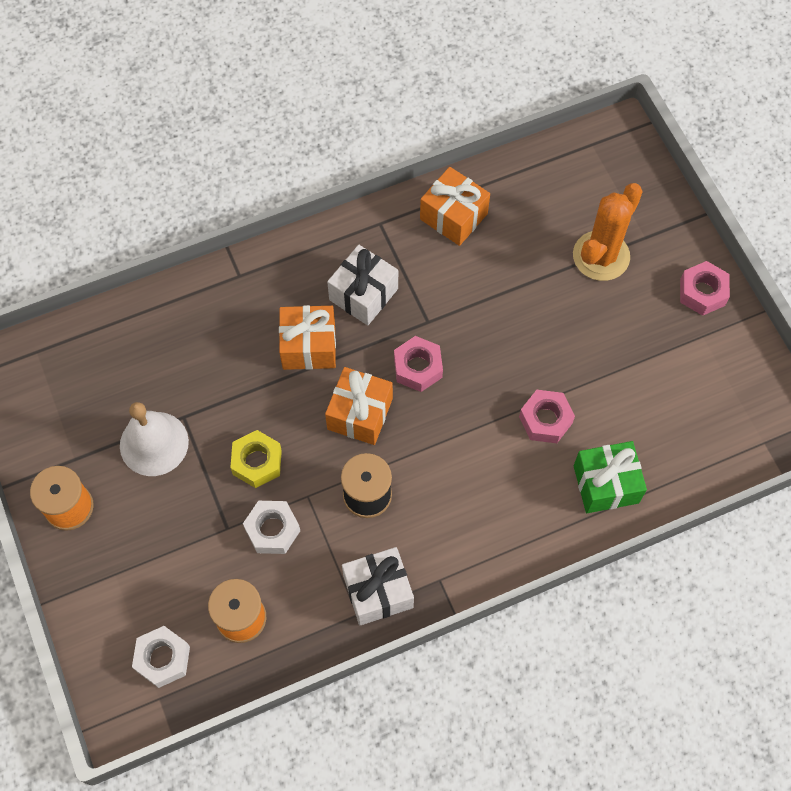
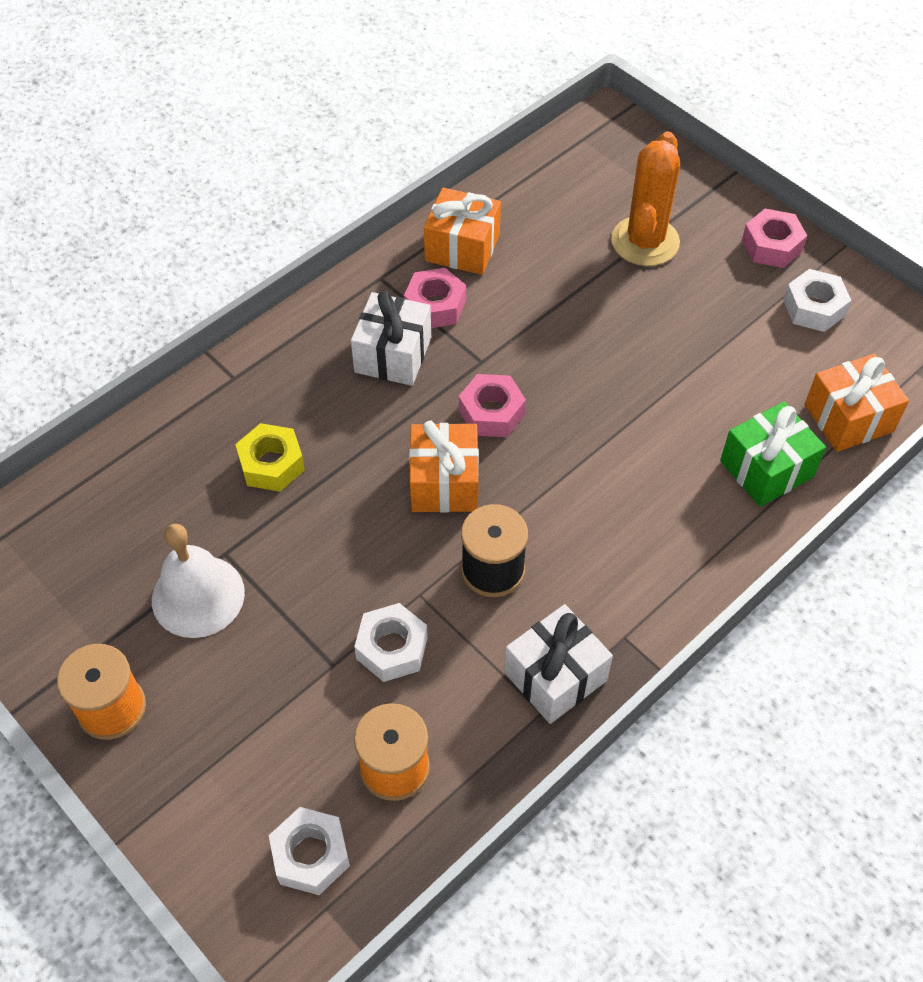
camera: 20 degrees left, 10 degrees down
(257, 462) = (340, 576): yellow nut -> yellow nut (272, 464)
(309, 346) = (350, 428): orange gift -> orange gift (848, 418)
(545, 420) = (665, 423): pink nut -> pink nut (435, 306)
(710, 359) = (814, 308): none -> white nut

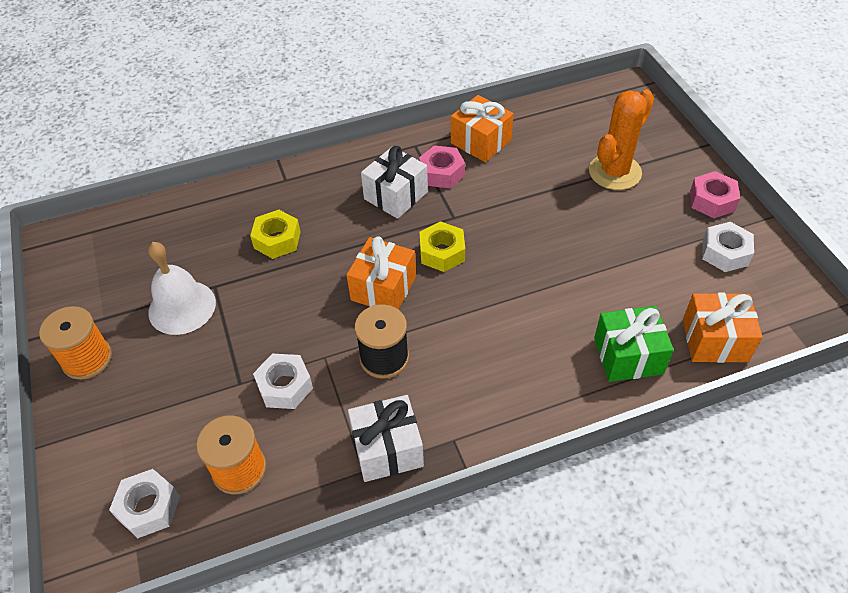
camera: 25 degrees right, 5 degrees down
(491, 412) = (442, 252): pink nut -> yellow nut

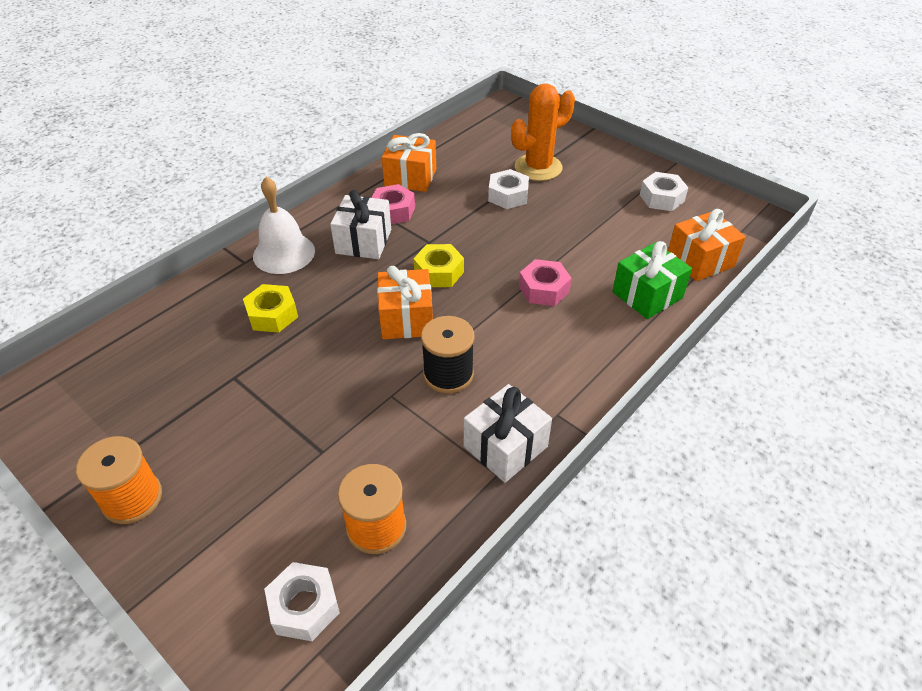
camera: 30 degrees left, 5 degrees down
(182, 307) = (211, 408): white bell -> white bell (284, 253)
(285, 386) = (370, 435): white nut -> white nut (508, 195)
(614, 172) = (538, 167): orange cactus -> orange cactus turned 45 degrees clockwise
(712, 201) = (625, 165): pink nut -> pink nut (544, 289)

